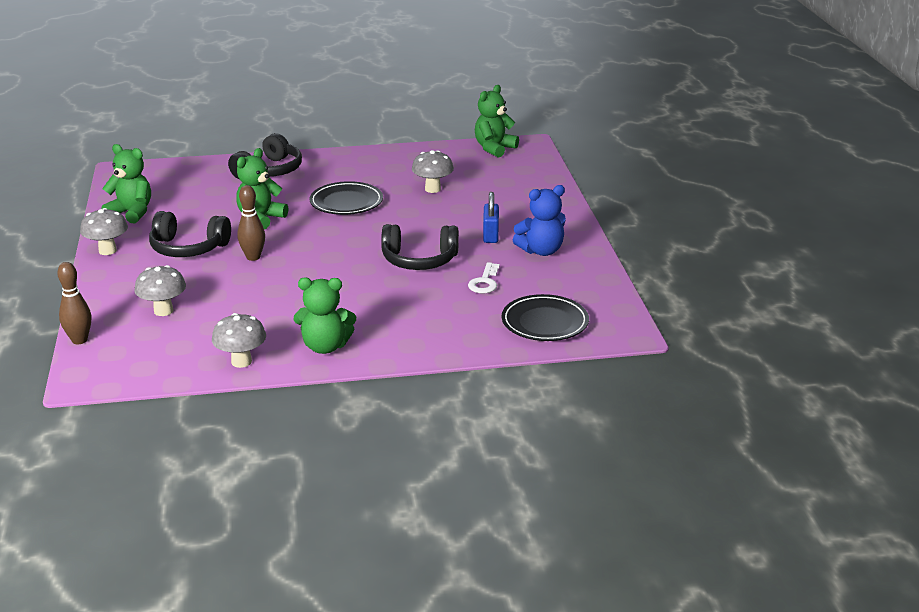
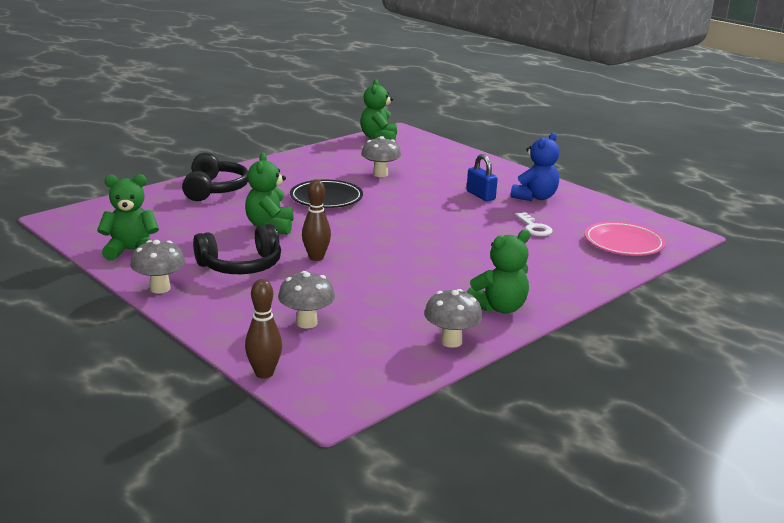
camera: 35 degrees left, 5 degrees down
(419, 260) = (459, 225): black headphones -> none
(544, 323) = (623, 243): black plate -> pink plate

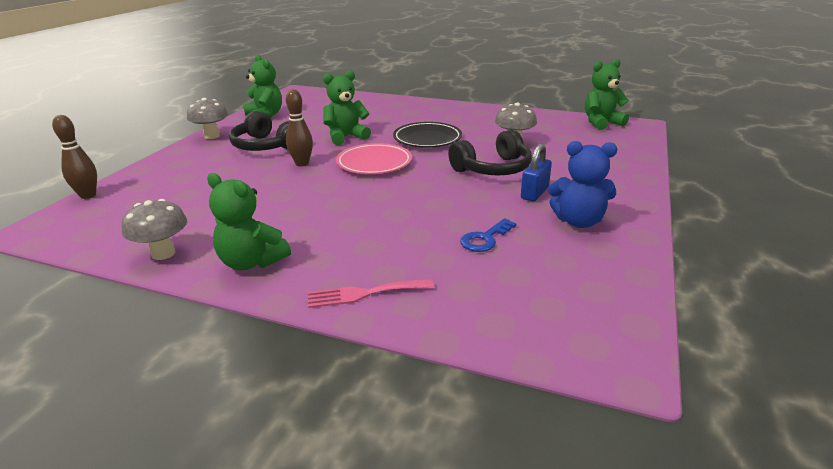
camera: 65 degrees right, 5 degrees up
(215, 189) = (395, 107): black headphones -> black headphones (493, 169)
(306, 323) = (178, 188): grey mushroom -> none
(534, 228) = (485, 239): white key -> blue key
(575, 278) = (364, 293): none -> pink fork
(623, 243) = (515, 310): pink plate -> pink plate (374, 163)

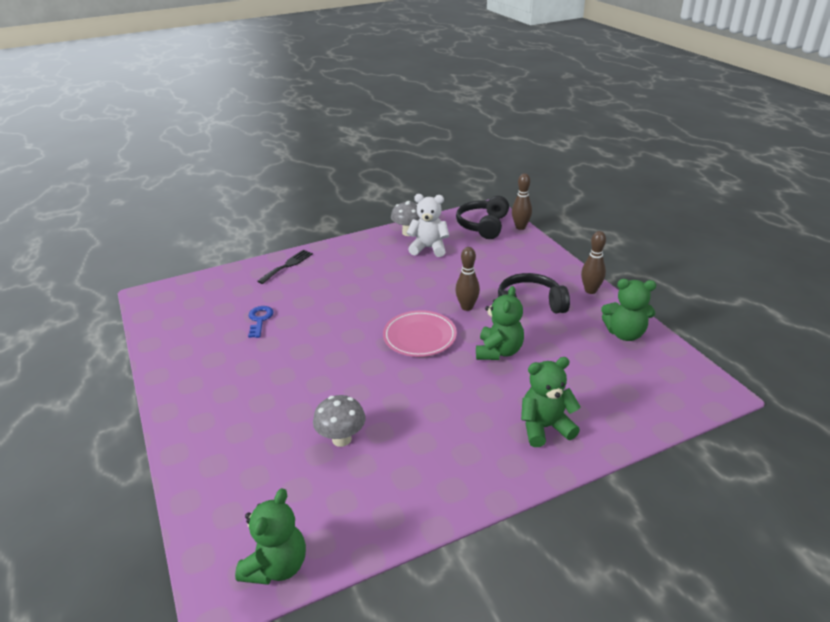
camera: 135 degrees right, 5 degrees up
(199, 222) = (429, 248): none -> white teddy bear
(212, 136) = (590, 290): grey mushroom -> brown bowling pin
(251, 262) = (361, 250): green teddy bear -> green teddy bear (545, 427)
(364, 293) = (287, 265): pink fork -> black fork
(427, 139) = (429, 393): black plate -> none
(493, 169) = (320, 385): black headphones -> black headphones (483, 225)
(534, 193) = (261, 376): blue padlock -> none
(578, 221) = (209, 365): blue teddy bear -> none

